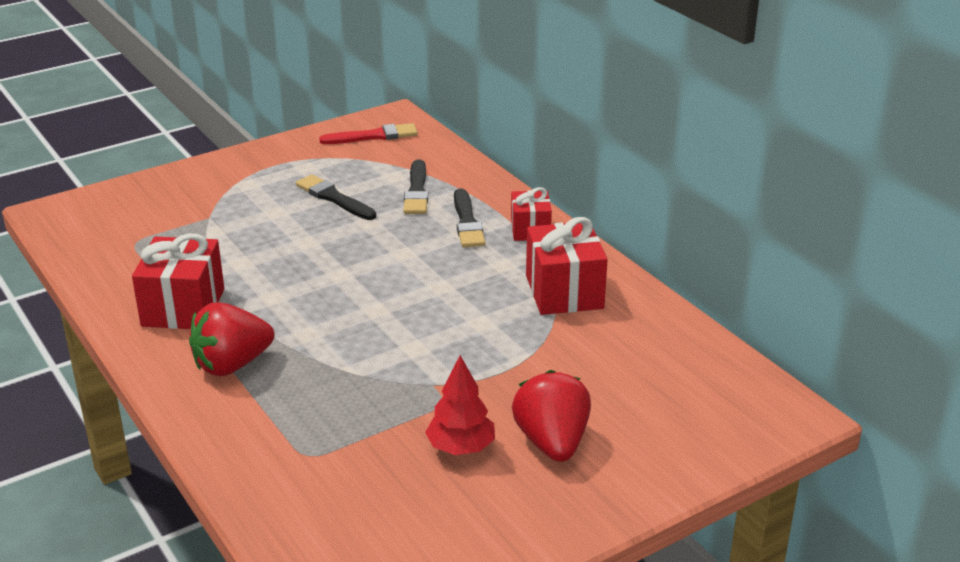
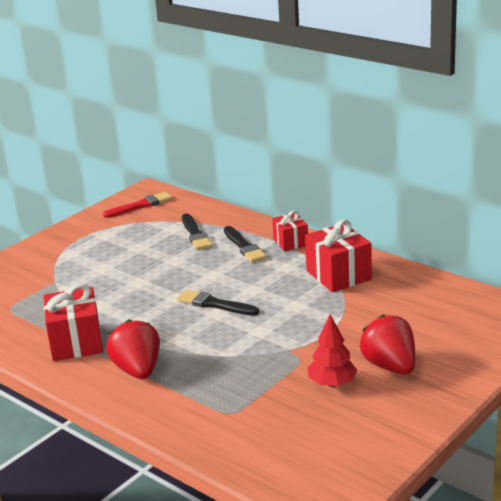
camera: 15 degrees left, 5 degrees down
(232, 365) = (138, 370): red strawberry -> red strawberry turned 120 degrees clockwise
(334, 198) = (139, 250): black brush -> black brush (215, 304)

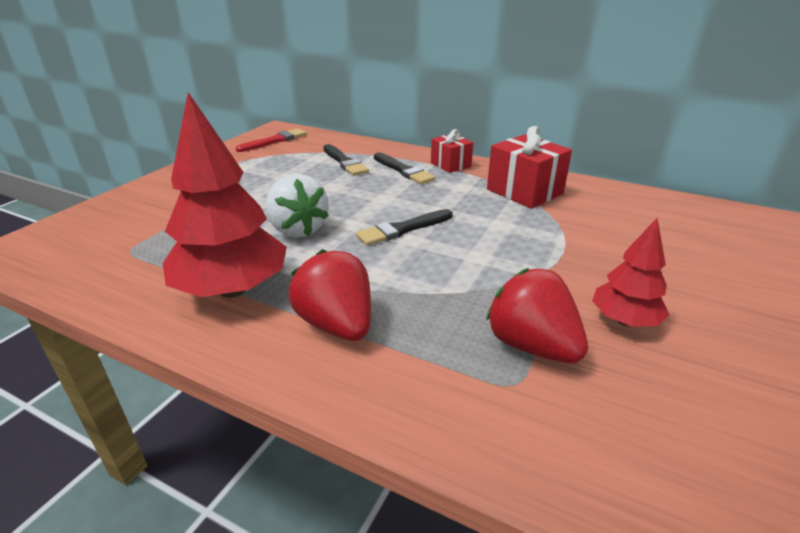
camera: 15 degrees left, 5 degrees up
(76, 342) = (232, 290): red gift -> red tree
(134, 299) = (298, 229): none -> white strawberry
(215, 304) = (403, 229): black brush -> black brush turned 45 degrees counterclockwise
(390, 366) = (675, 289): red strawberry -> red strawberry (531, 346)

